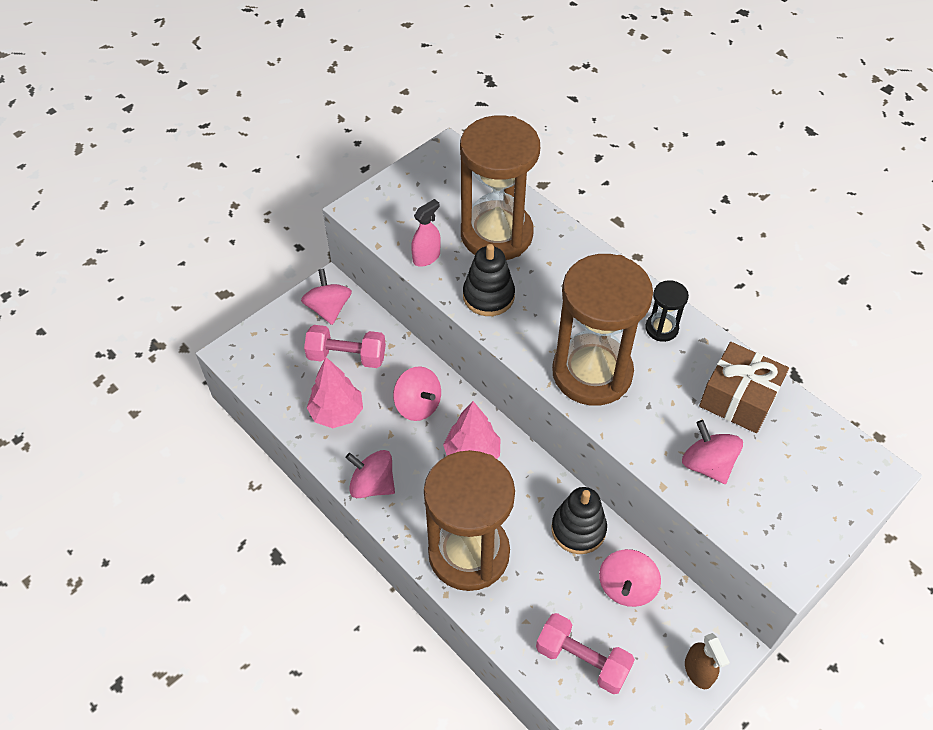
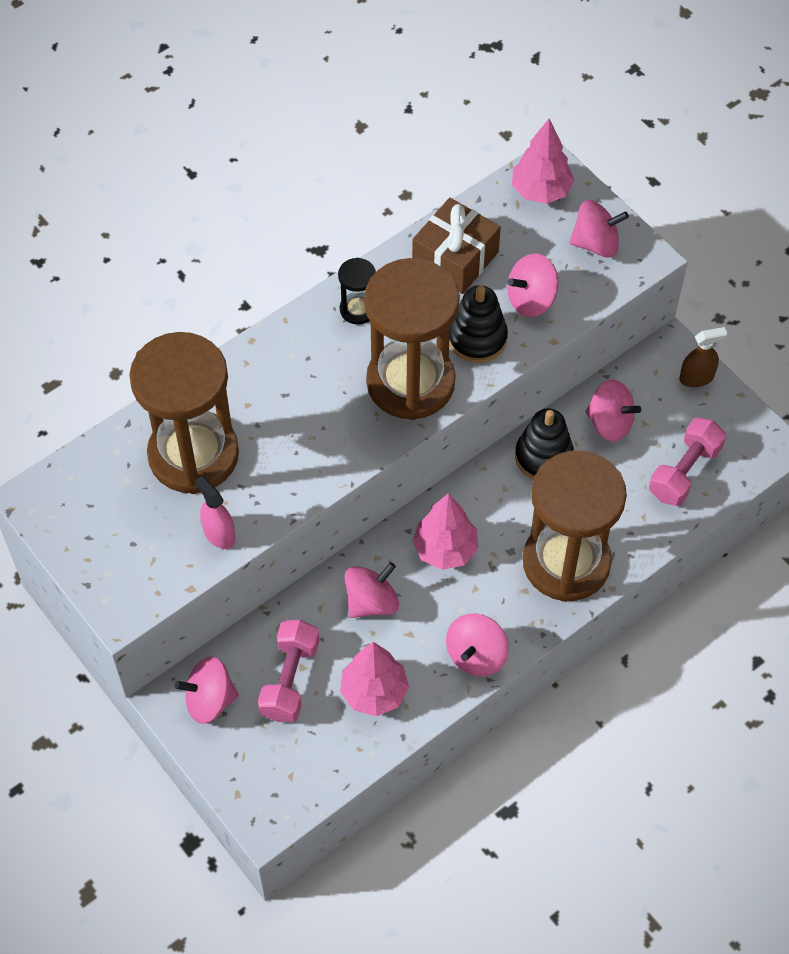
camera: 85 degrees left, 5 degrees up
(488, 296) = (290, 472): black stacking toy -> black stacking toy (477, 338)
(793, 520) = (596, 243): none -> pink spinning top
(844, 467) = (541, 191): none -> pink tree

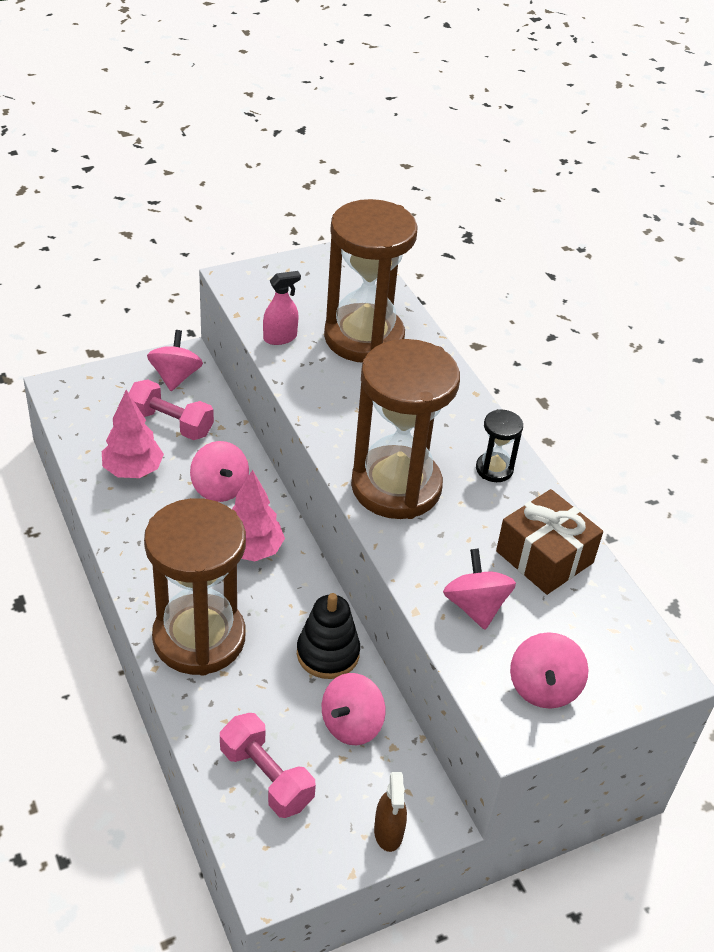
camera: 100 degrees right, 15 degrees down
(476, 655) = (134, 545): pink spinning top -> none
(477, 338) = (435, 549): black stacking toy -> none
(541, 191) = (630, 656): pink tree -> none

